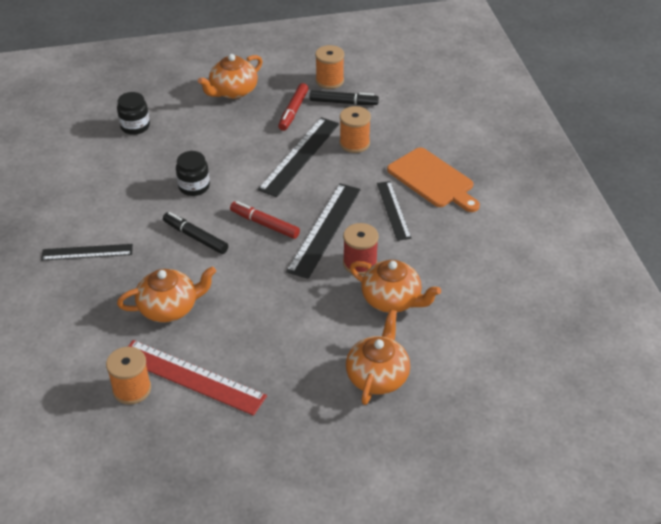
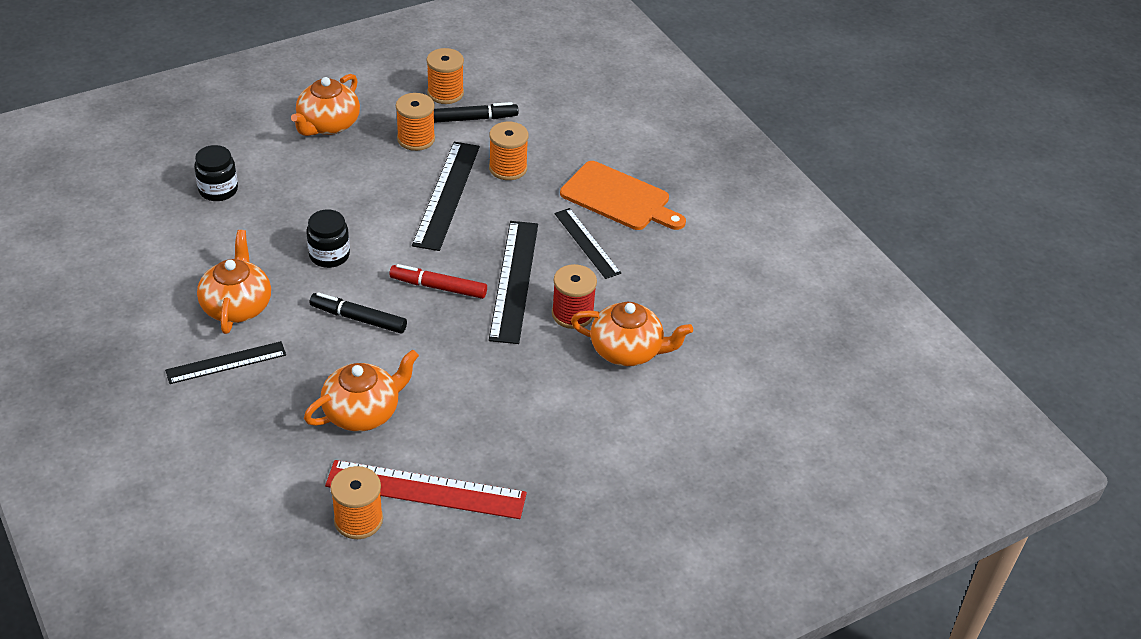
camera: 20 degrees left, 0 degrees up
(293, 111) = (416, 139): red marker -> orange spool
(377, 376) = (645, 443): orange teapot -> orange teapot (237, 306)

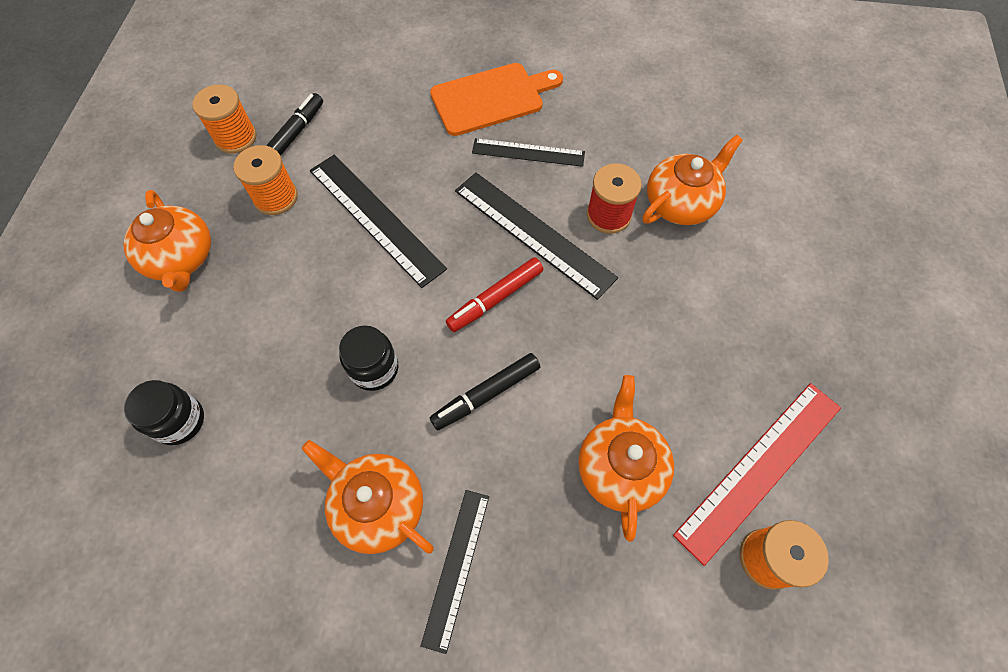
camera: 50 degrees left, 20 degrees up
(508, 168) = (383, 151): orange spool -> none

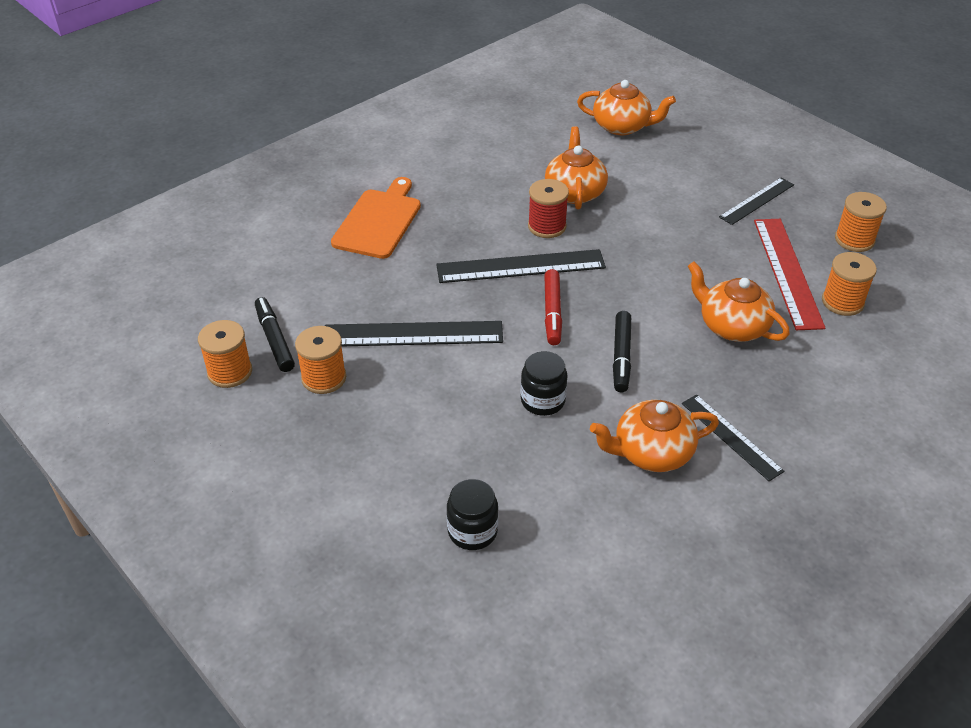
camera: 50 degrees left, 20 degrees down
(181, 258) = (315, 462): orange teapot -> orange teapot (622, 126)
(528, 152) = (450, 231): black ruler -> black ruler (757, 201)
(890, 508) = (854, 240): none -> orange spool

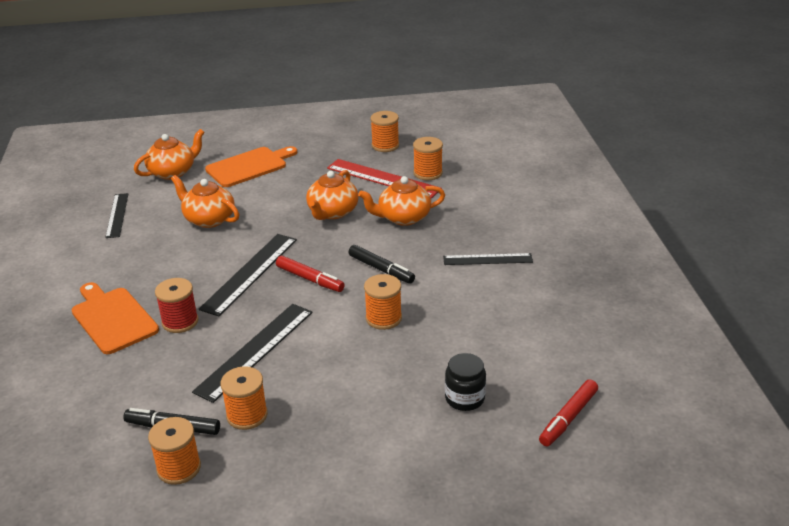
camera: 55 degrees left, 10 degrees down
(513, 642) = (568, 418): none -> red marker
(542, 400) = (383, 318): black jar -> orange spool
(547, 226) = (226, 245): red spool -> red spool (180, 322)
(651, 452) = (471, 294): orange teapot -> orange teapot (332, 212)
(691, 167) = (249, 166): none -> orange cutting board
(757, 201) = (311, 159): black ruler -> black ruler (117, 215)

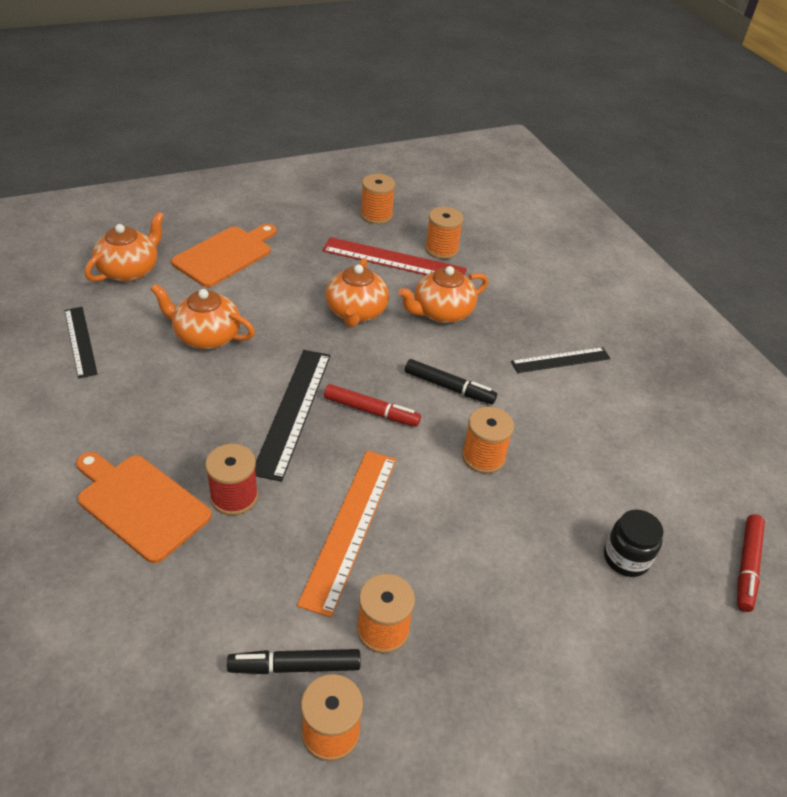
camera: 20 degrees left, 10 degrees up
(255, 350) = (350, 527): black ruler -> orange ruler

